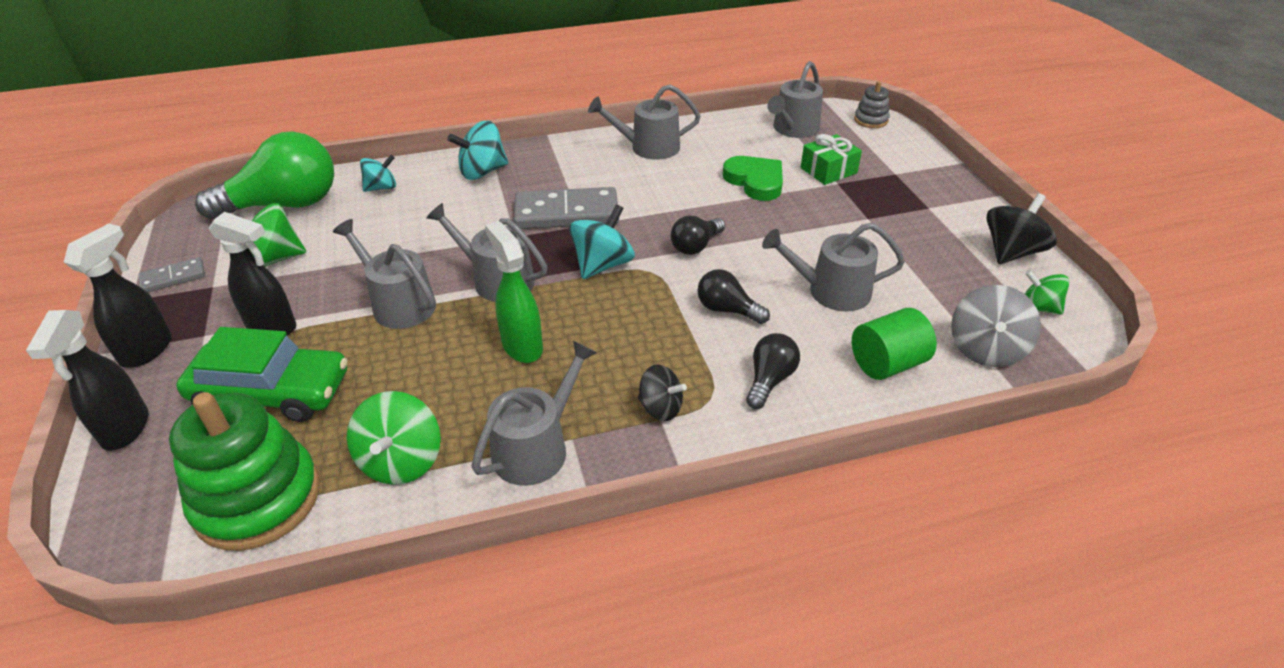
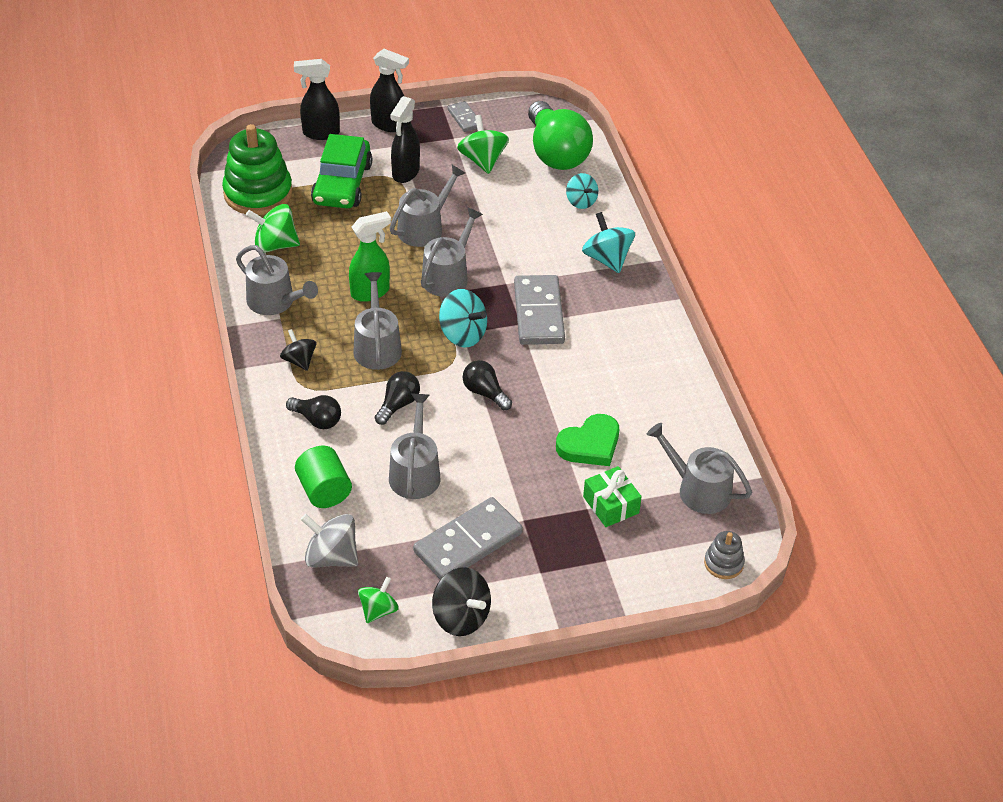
camera: 90 degrees right, 5 degrees up
(648, 147) = (654, 371): grey watering can -> grey watering can (377, 346)
(660, 408) = (299, 360): black spinning top -> black spinning top turned 120 degrees clockwise
(914, 251) = (468, 542): none -> grey domino

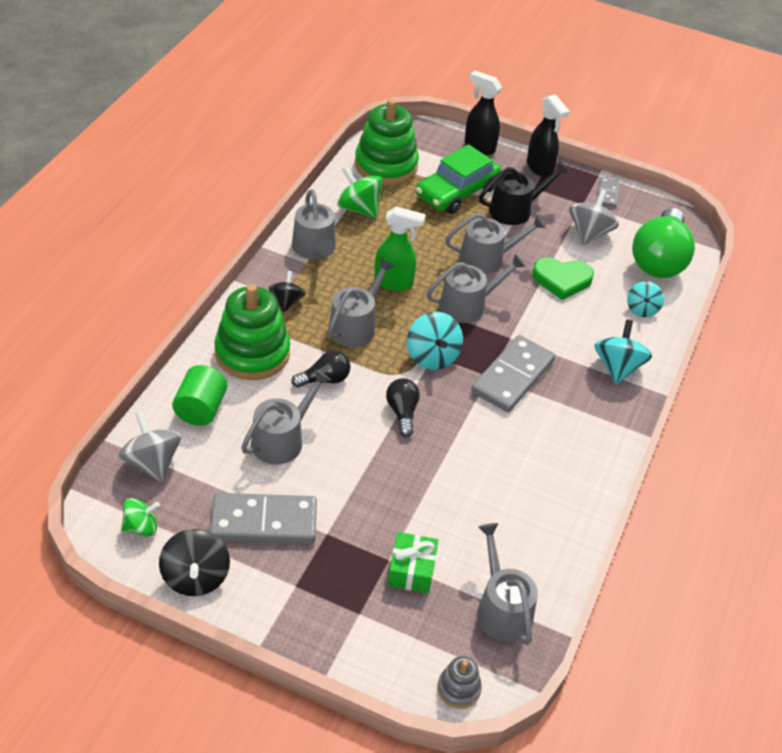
camera: 35 degrees right, 0 degrees up
(317, 420) = (252, 353): black light bulb -> green stacking toy
(405, 173) = (515, 210): black spray bottle -> black watering can
(482, 160) = (589, 233): green spinning top -> grey spinning top
(590, 444) = (446, 509): green heart -> green heart (562, 280)

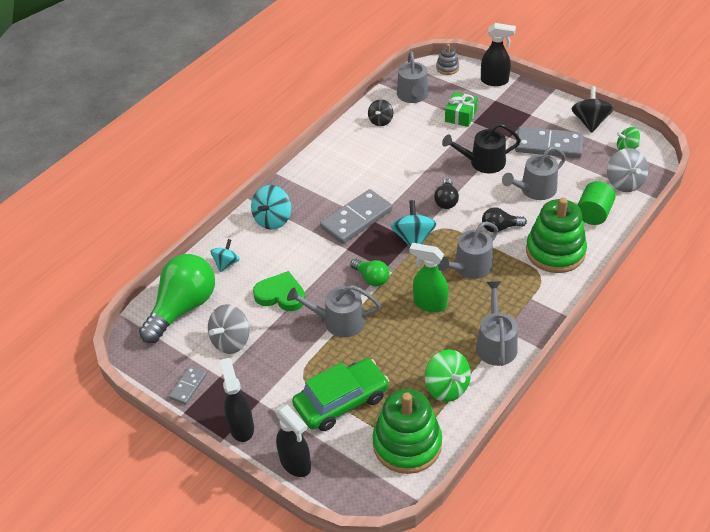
camera: 160 degrees left, 0 degrees up
(286, 302) = (525, 293): black spinning top -> black spinning top (380, 121)
(365, 661) = (495, 81): none -> black spray bottle
(468, 305) = (371, 278): grey watering can -> green light bulb
(515, 210) = (290, 374): black watering can -> black watering can (483, 162)

